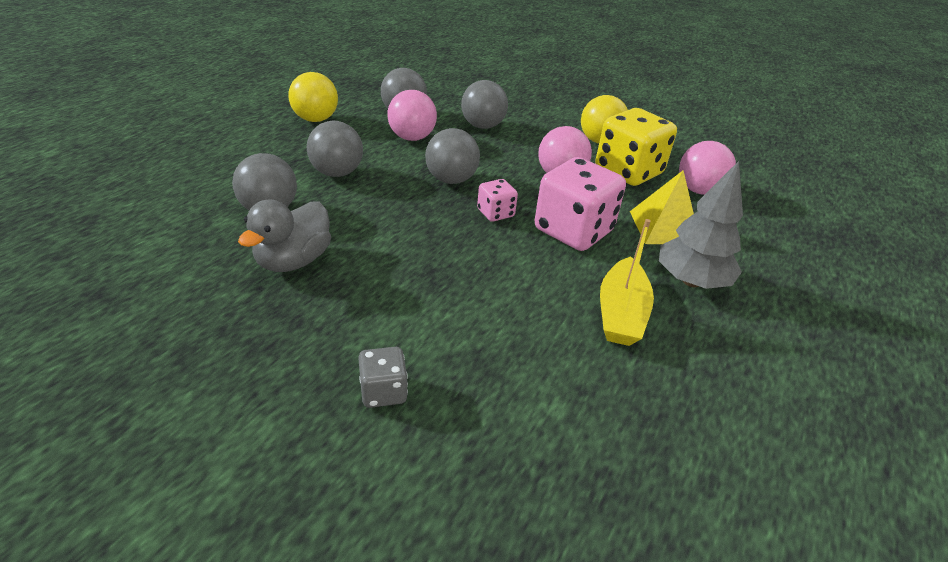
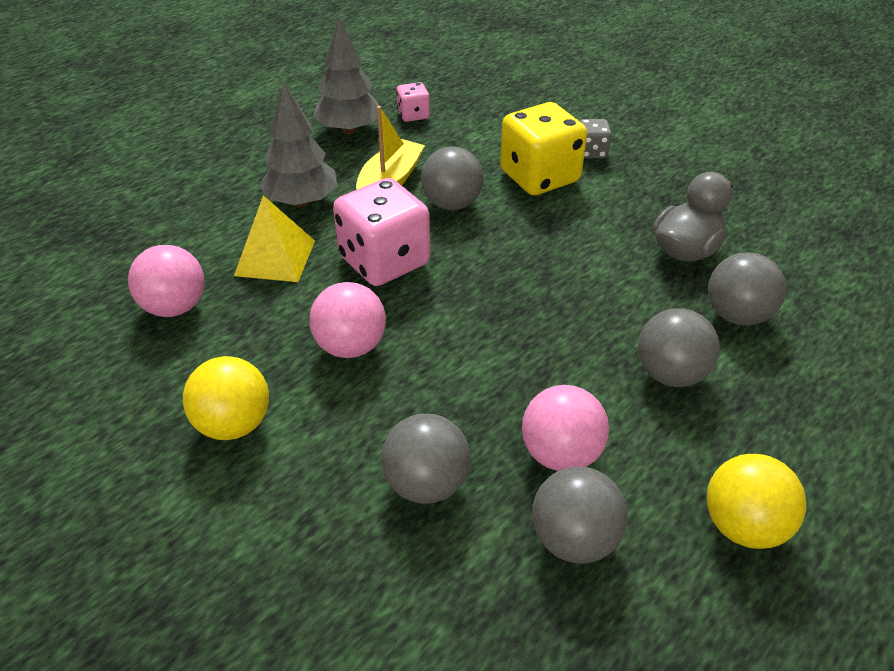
camera: 165 degrees left, 5 degrees up
(451, 180) = (509, 349): grey ball -> grey ball (452, 204)
(495, 213) = (465, 291): pink dice -> pink dice (413, 115)
(628, 171) = (244, 348): yellow dice -> yellow dice (539, 177)
(731, 397) = (349, 130): none -> grey tree

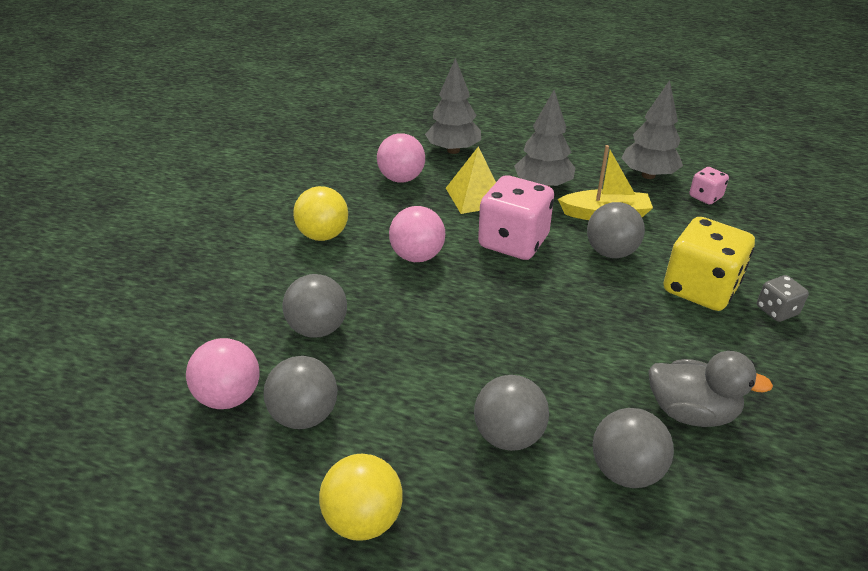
camera: 65 degrees right, 5 degrees down
(158, 241) = (453, 150): none -> grey tree
(560, 454) = (379, 388): pink ball -> pink ball (229, 397)

